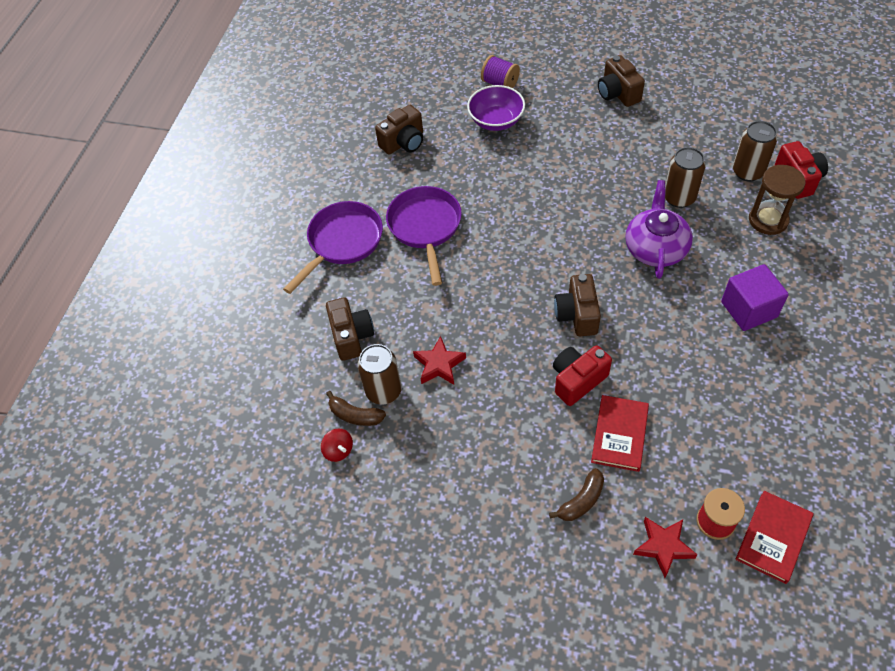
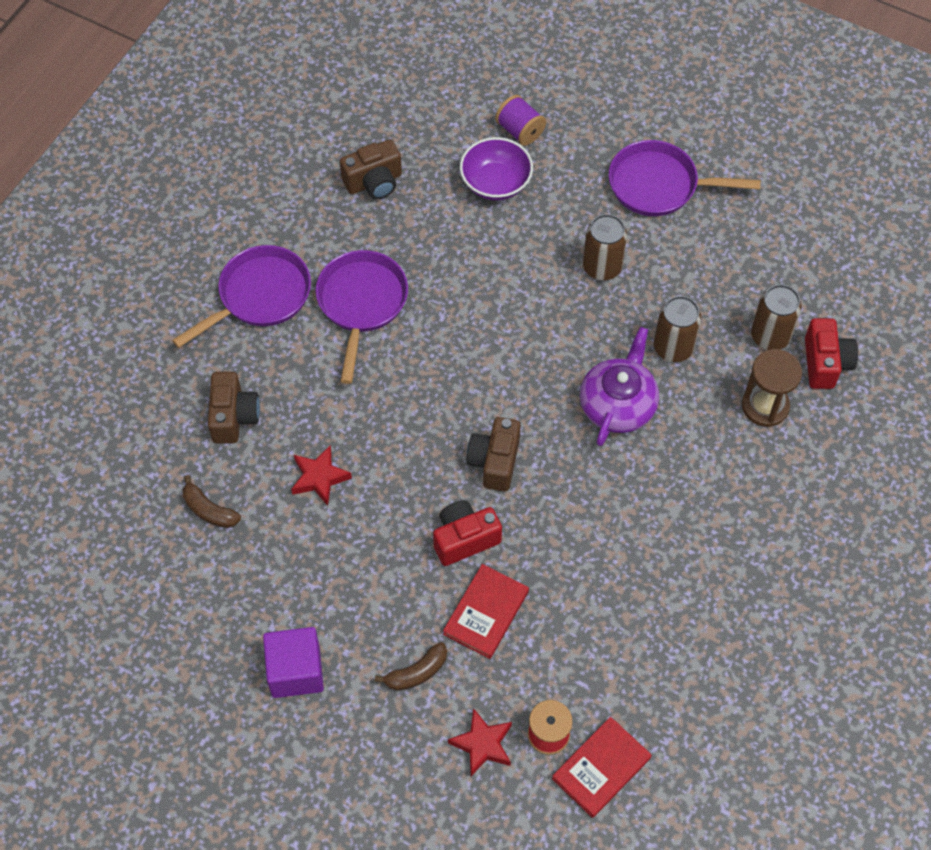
camera: 10 degrees right, 5 degrees up
(338, 450) = (179, 545): red spinning top -> none
(383, 391) = (248, 491): brown can -> brown can (602, 267)
(618, 93) = (659, 185): brown camera -> purple pan
(749, 309) = (691, 510): purple cube -> purple cube (296, 671)

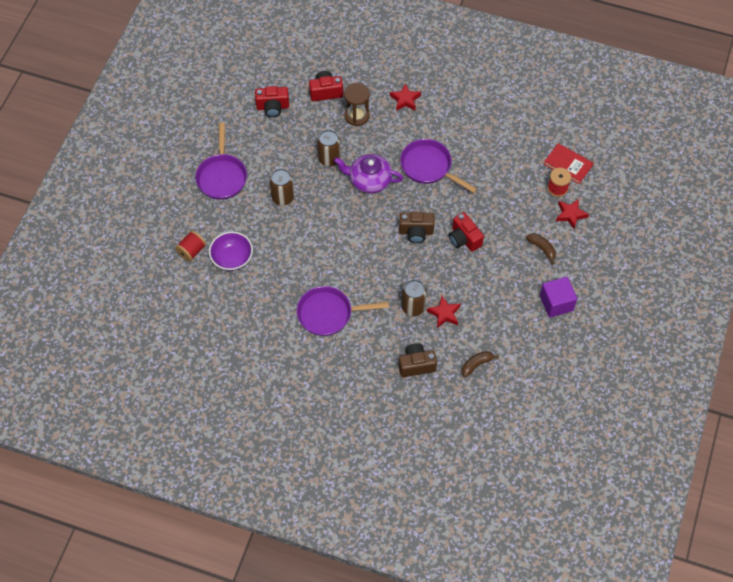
camera: 100 degrees left, 0 degrees up
(209, 510) = (476, 364): brown banana -> brown banana turned 150 degrees counterclockwise
(260, 296) = (333, 368): purple pan -> purple pan (429, 167)
(374, 182) = (241, 323): brown camera -> none
(486, 613) = (502, 223): red book -> none
(520, 131) = (191, 251): purple spool -> red spool
(770, 336) = (314, 117): brown can -> brown can (413, 307)
(794, 495) = (405, 100): none -> red star
(798, 275) = (273, 107): none -> red camera

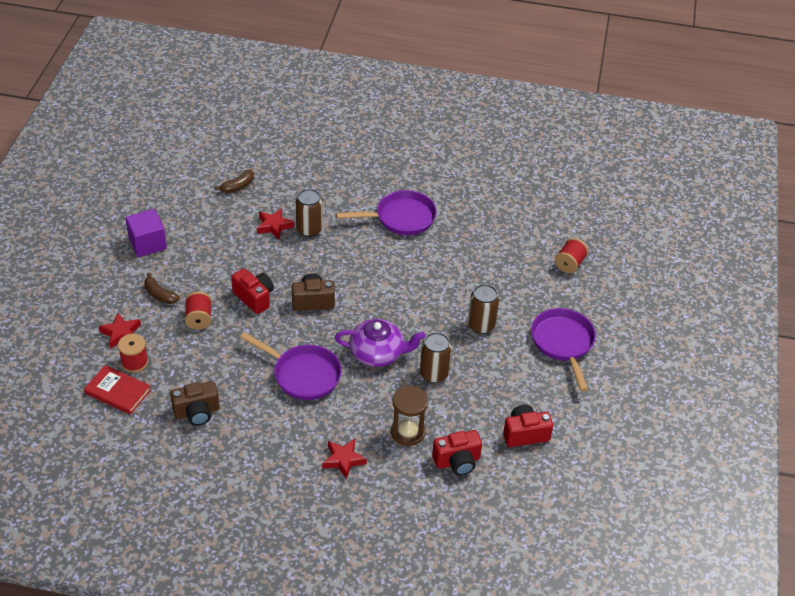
camera: 170 degrees right, 15 degrees down
(232, 258) = (521, 260): purple bowl -> none
(416, 365) = (301, 182): brown camera -> brown camera (197, 412)
(509, 223) = (199, 319): none -> red spool

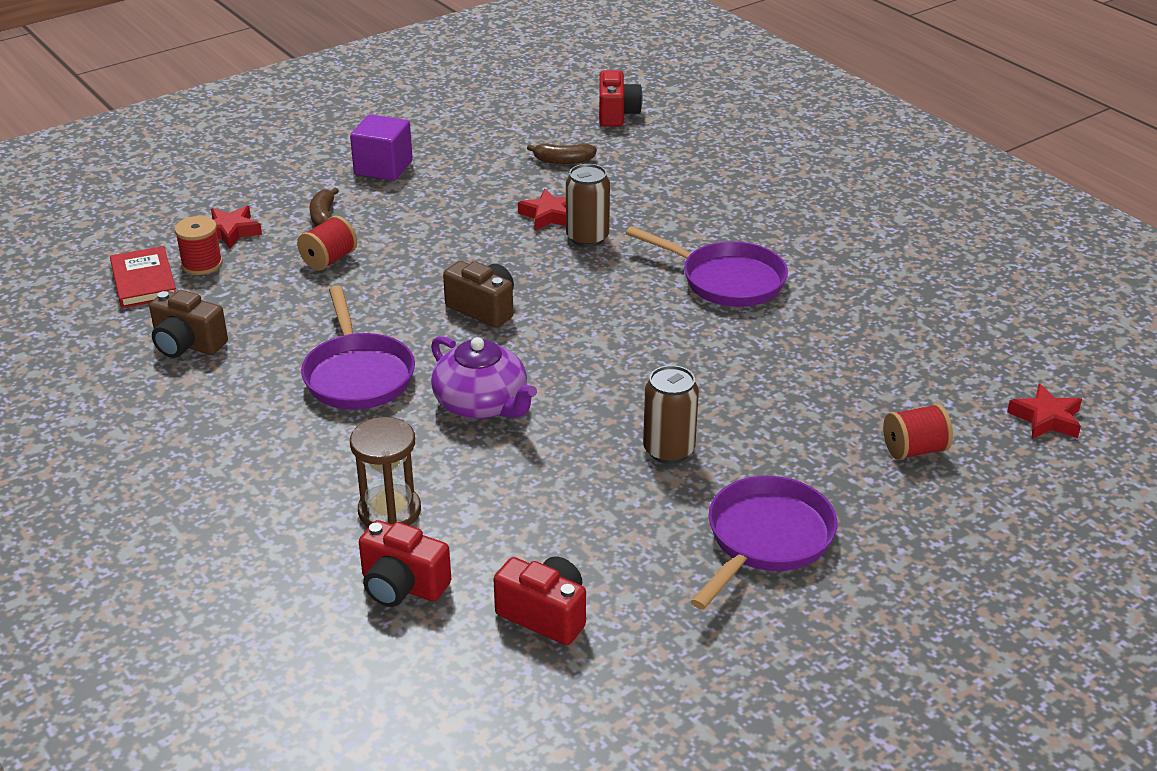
camera: 45 degrees right, 10 degrees down
(254, 298) = (420, 271): red camera -> red camera (617, 114)
(343, 460) = (266, 491): red star -> red star (1046, 419)
(433, 374) = (521, 467): brown can -> none

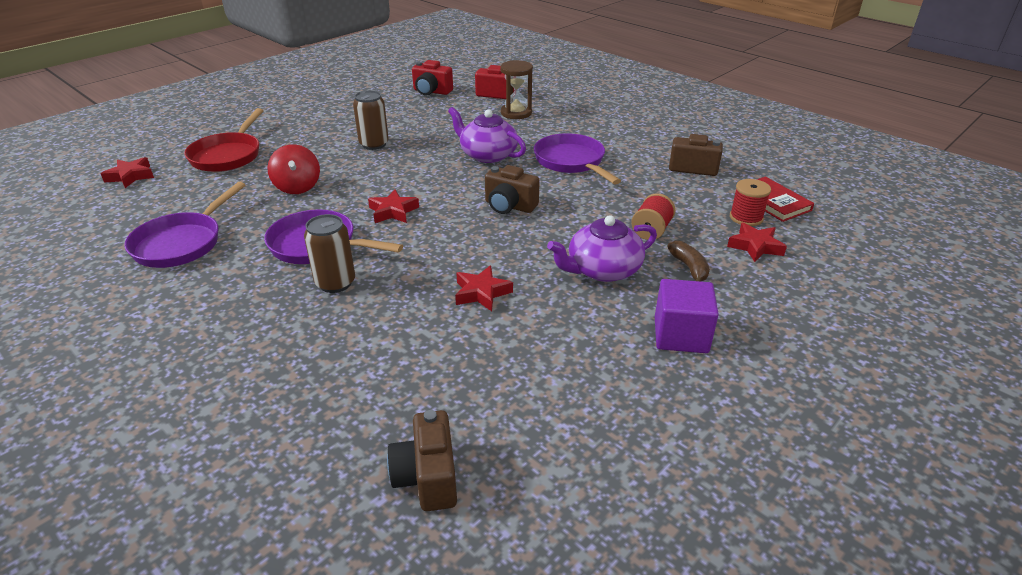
camera: 170 degrees right, 0 degrees up
(415, 224) = (602, 270): none -> purple teapot
(563, 161) = (484, 370): brown banana -> none
(587, 238) = (440, 272): brown can -> brown can (335, 283)
(617, 114) = (427, 477): red camera -> brown camera
(637, 316) = (393, 211): none -> red star
(766, 539) = (327, 118): purple pan -> purple pan (182, 243)
(776, 370) = (297, 187): none -> red spinning top
(914, 450) = (228, 155): red spool -> red pan

